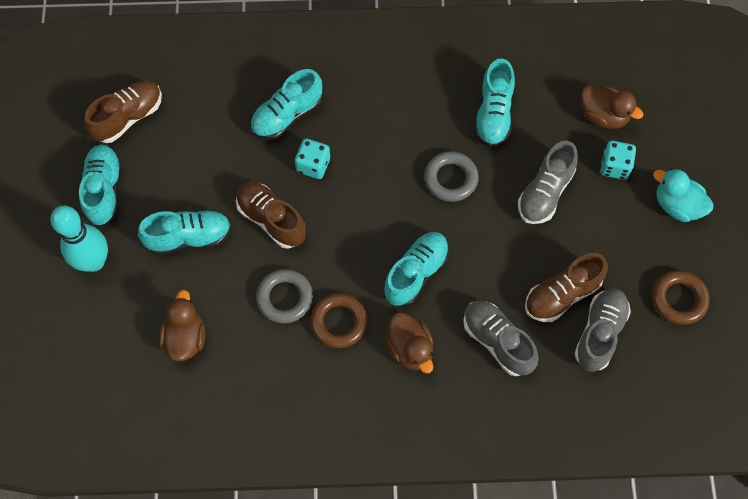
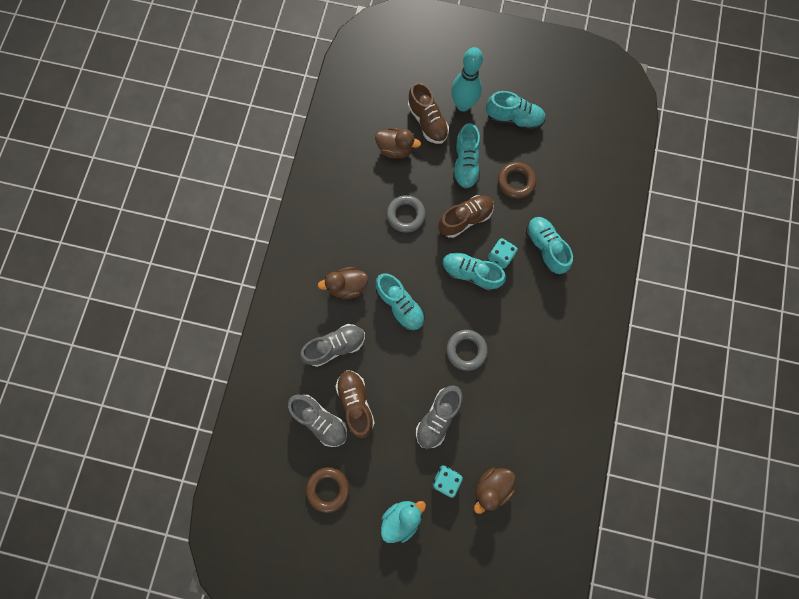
camera: 105 degrees right, 10 degrees up
(128, 117) = (566, 143): brown shoe -> brown shoe (427, 122)
(339, 322) = (379, 245): brown ring -> brown ring (516, 182)
(493, 114) = (512, 399): turquoise shoe -> turquoise shoe (470, 273)
(545, 192) = (438, 417): grey shoe -> grey shoe turned 105 degrees counterclockwise

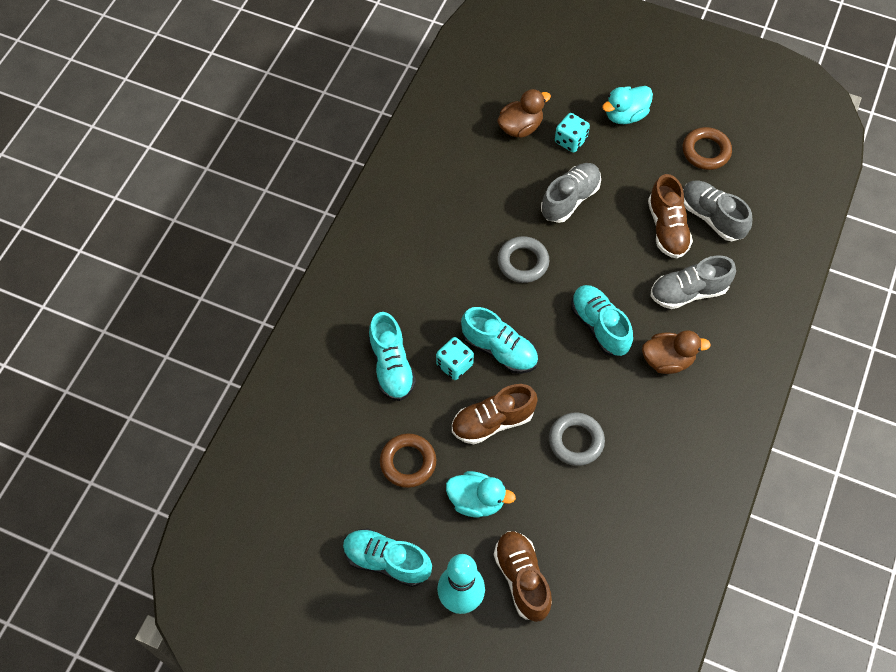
camera: 170 degrees left, 15 degrees down
(396, 149) = (577, 542): brown duck -> none
(465, 164) = (476, 500): turquoise shoe -> turquoise duck

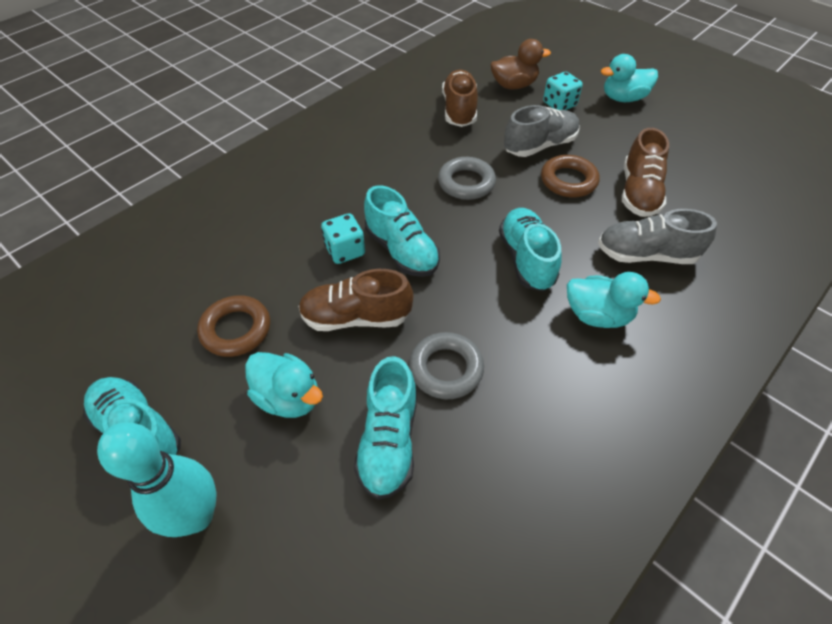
camera: 20 degrees right, 10 degrees down
(391, 366) = (278, 234): turquoise shoe -> turquoise shoe (389, 441)
(522, 579) = (291, 519): brown shoe -> brown shoe (459, 110)
(667, 360) = (597, 315): brown duck -> turquoise duck
(706, 151) = (702, 142): brown ring -> brown ring (568, 180)
(711, 217) = (694, 195): grey shoe -> none

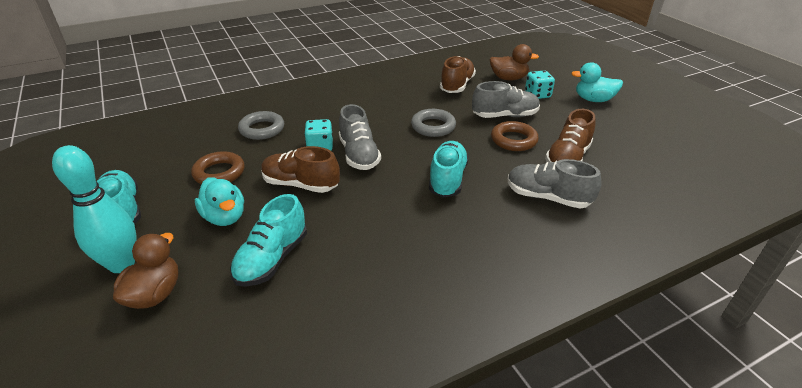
camera: 20 degrees right, 15 degrees down
(272, 544) = (155, 294): none -> brown duck
(401, 251) = (359, 155): turquoise shoe -> grey shoe
(446, 369) = (342, 229): grey ring -> grey ring (262, 129)
(597, 315) = (481, 225): turquoise duck -> none

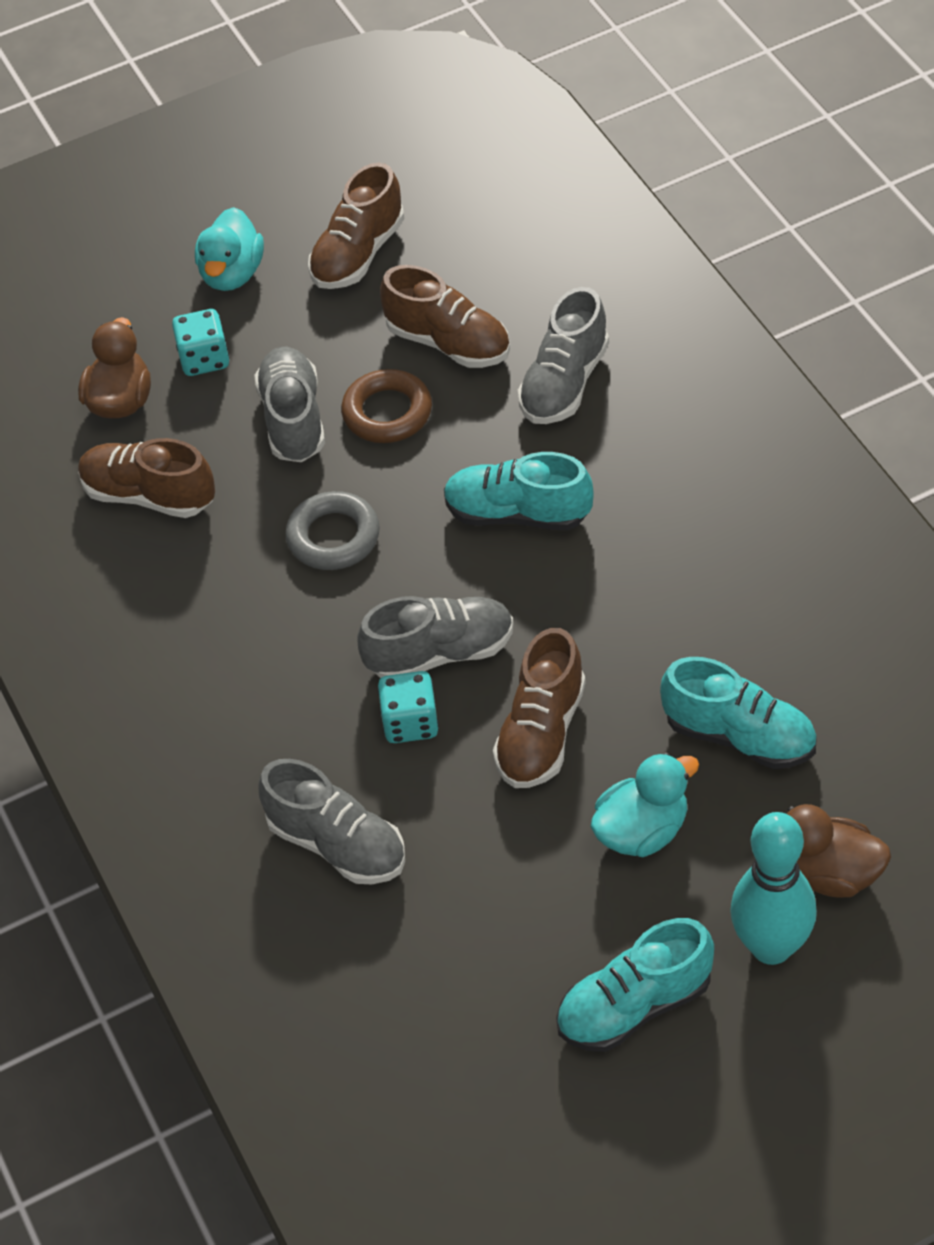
camera: 85 degrees left, 15 degrees up
(219, 173) = (507, 879): brown ring -> none
(262, 129) = (337, 844): grey ring -> grey shoe
(622, 131) = (358, 254): none -> brown shoe

